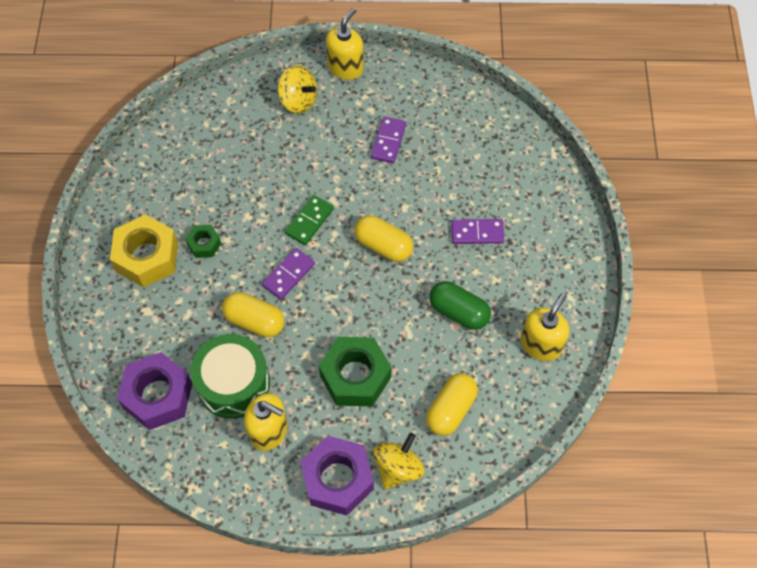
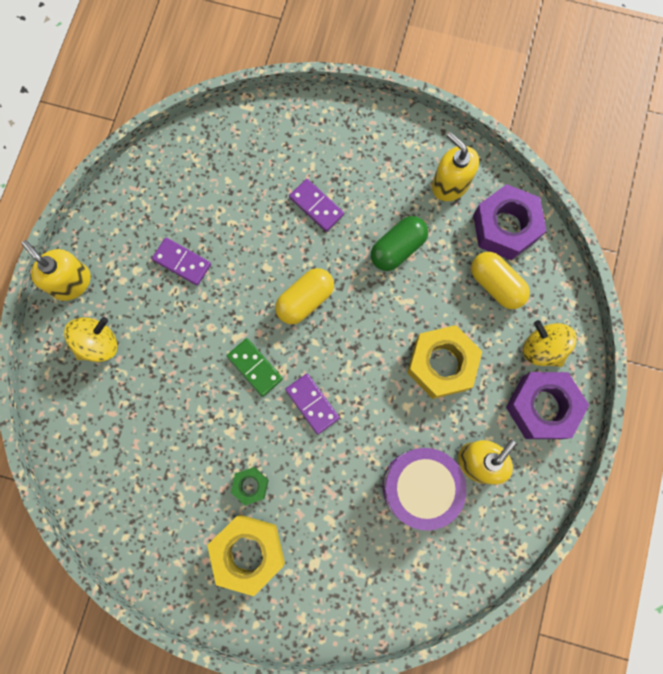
camera: 75 degrees left, 15 degrees up
(158, 396) = (415, 569): purple nut -> purple nut (505, 227)
(233, 383) = (420, 487): green drum -> purple drum
(255, 321) = (356, 450): yellow capsule -> none
(355, 376) = (441, 364): green nut -> yellow nut
(477, 233) = (316, 206): purple domino -> purple domino turned 60 degrees counterclockwise

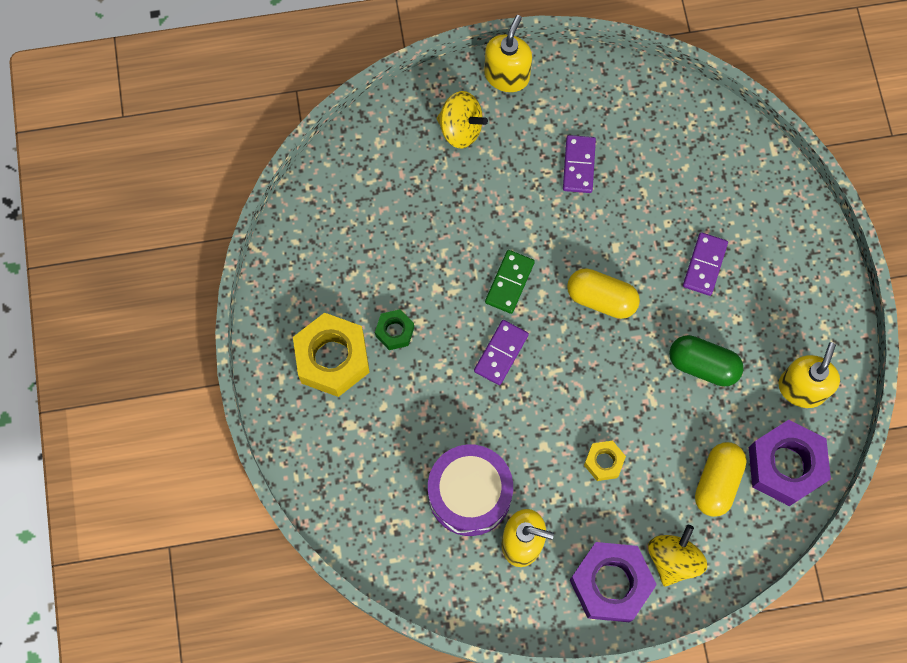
camera: 65 degrees right, 5 degrees down
(441, 364) = (603, 462): yellow nut -> yellow nut, size x0.50

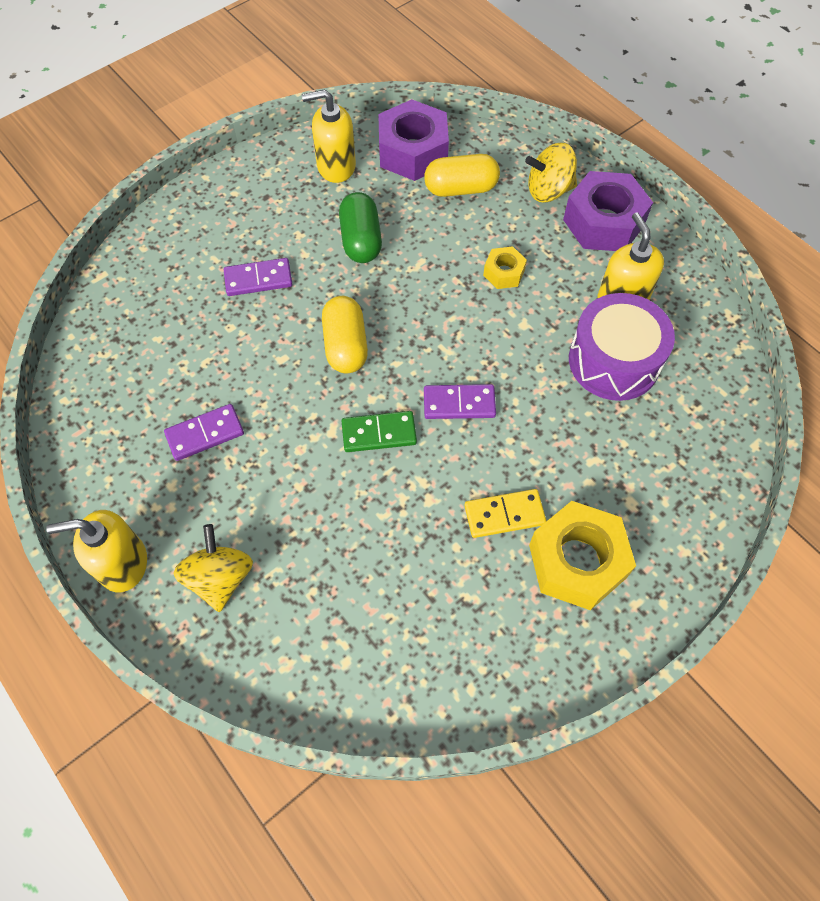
camera: 120 degrees left, 10 degrees down
(394, 332) = (504, 515): green nut -> yellow domino

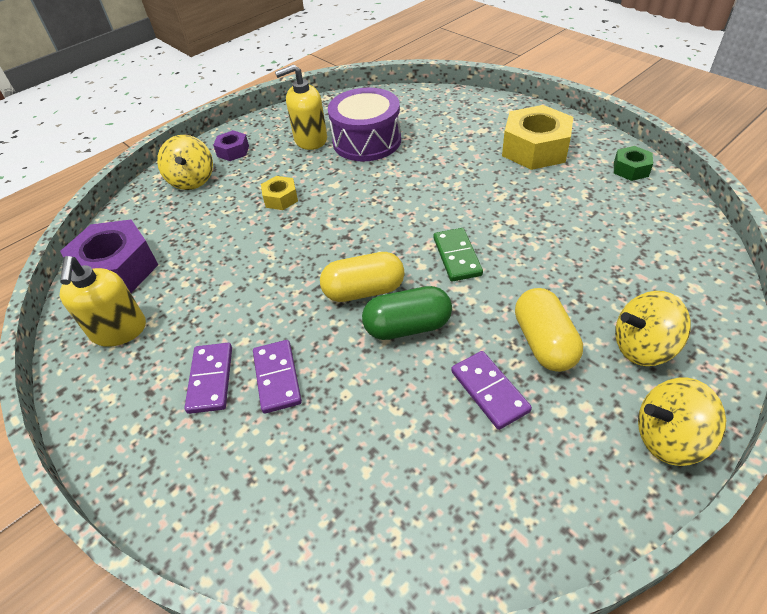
camera: 90 degrees left, 15 degrees down
(123, 564) = (669, 438): yellow soap dispenser -> yellow spinning top
(361, 240) = (231, 296): green capsule -> green capsule (407, 327)
(459, 403) = (417, 212): purple domino -> purple domino (210, 379)
(461, 188) = (177, 232): yellow capsule -> yellow capsule (544, 342)
(504, 515) = (511, 182): yellow domino -> none
(515, 675) = (630, 169): none -> green nut
(603, 222) = (233, 151): purple nut -> purple nut, size x0.50

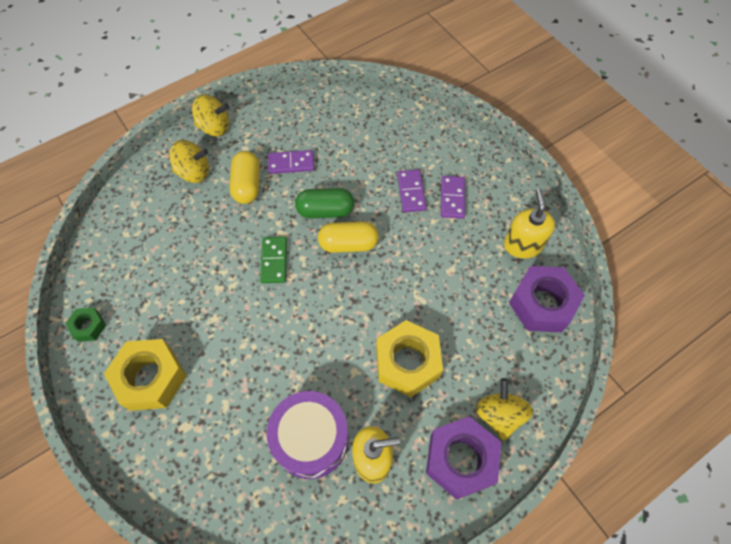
camera: 175 degrees left, 15 degrees up
(233, 151) = (460, 460): purple nut -> purple nut, size x1.98
(281, 198) = (407, 362): yellow nut -> yellow nut, size x1.98
(489, 391) = (291, 163): purple domino -> purple domino turned 75 degrees counterclockwise

